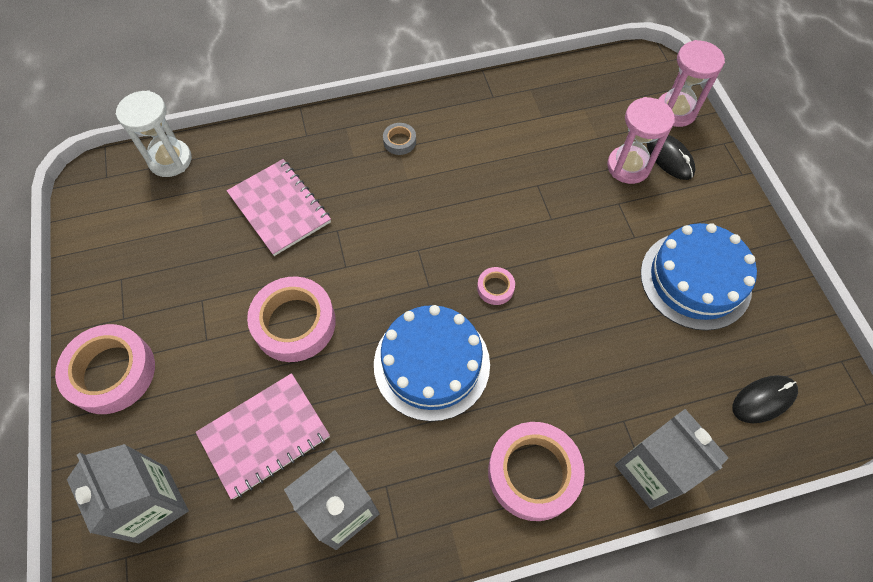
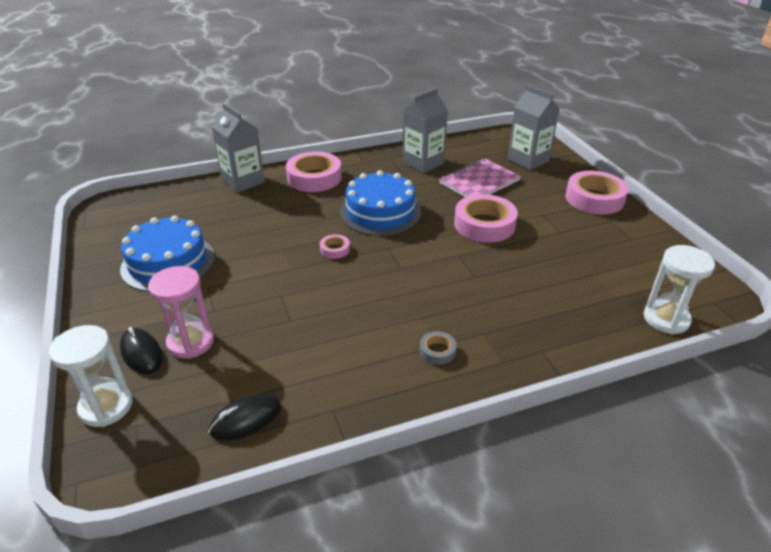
camera: 175 degrees right, 25 degrees down
(279, 208) = (533, 288): pink notebook -> none
(675, 111) = (106, 406): pink hourglass -> white hourglass
(763, 400) = (155, 209): black mouse -> black mouse (246, 419)

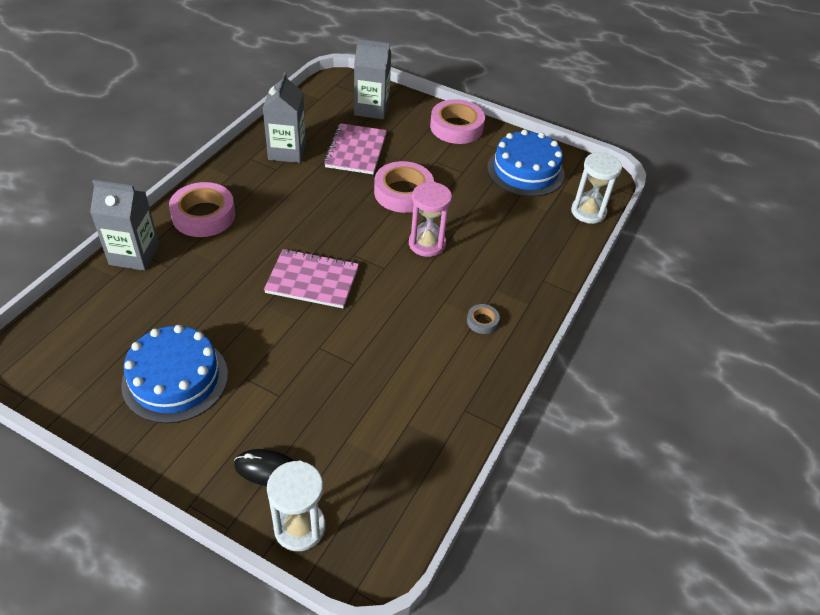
camera: 45 degrees left, 10 degrees up
(191, 342) = (297, 433): pink hourglass -> pink hourglass (427, 244)
(246, 419) = (416, 458): black mouse -> none
(335, 249) = (312, 280): pink tape -> pink notebook
(380, 212) = (308, 222): blue cake -> blue cake (525, 171)

